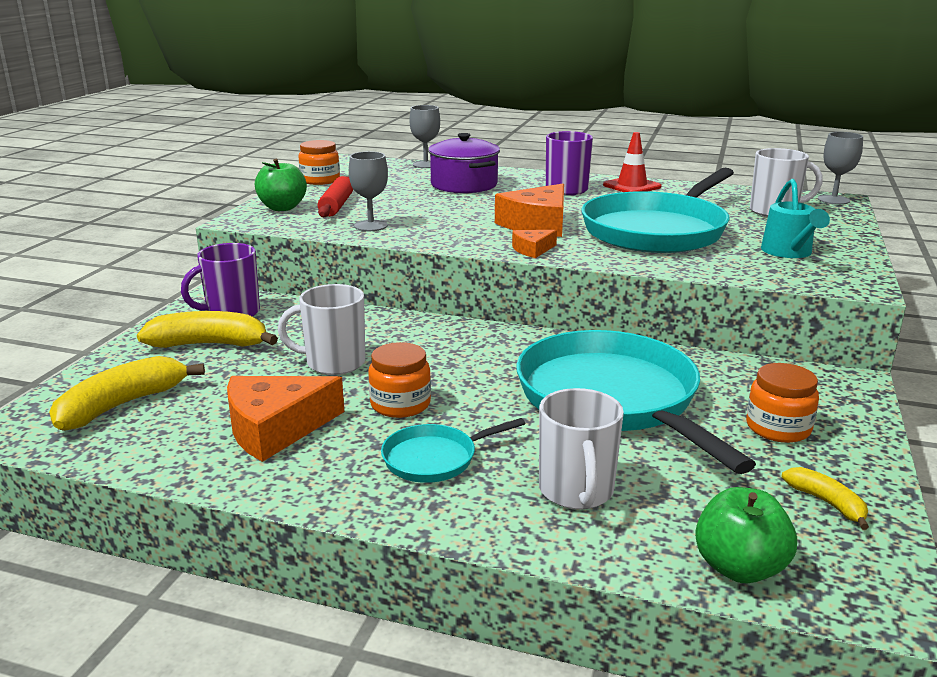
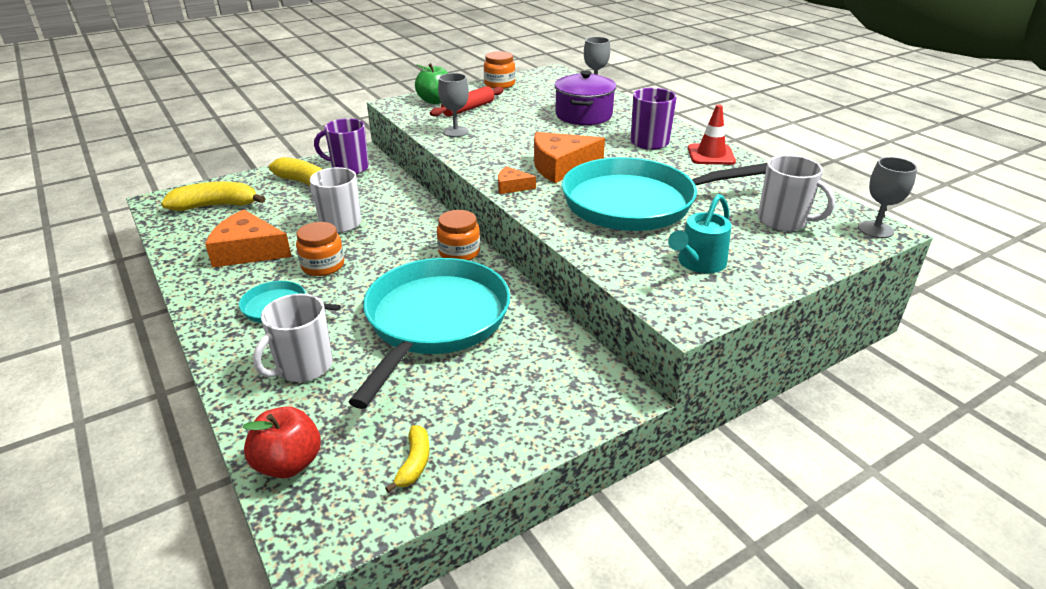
camera: 40 degrees right, 10 degrees up
(739, 568) = (288, 463): green apple -> red apple
(778, 428) = (493, 398): orange jar -> orange jar (459, 252)

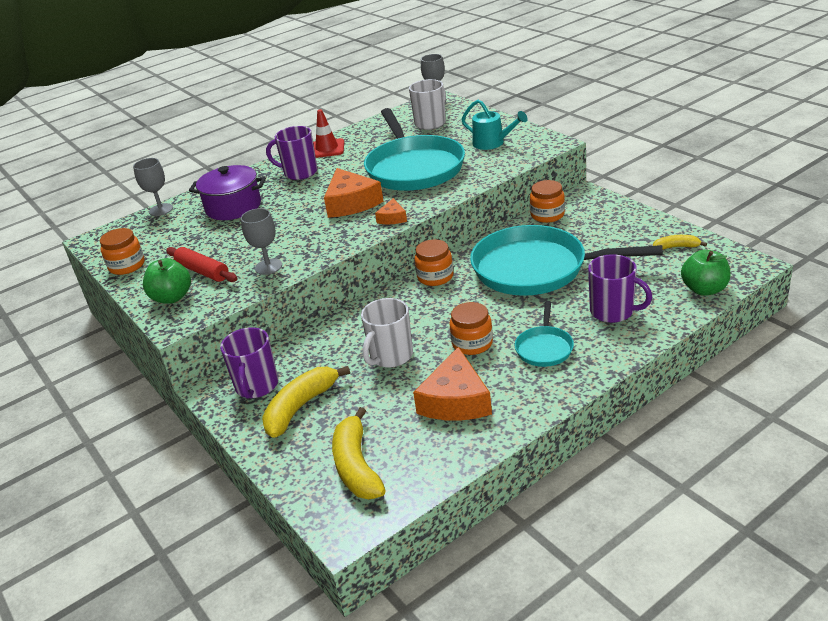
camera: 90 degrees left, 0 degrees up
(288, 463) = (704, 289): red apple -> green apple
(303, 367) = (613, 312): white mug -> purple mug
(567, 348) = (547, 215): none -> orange jar

